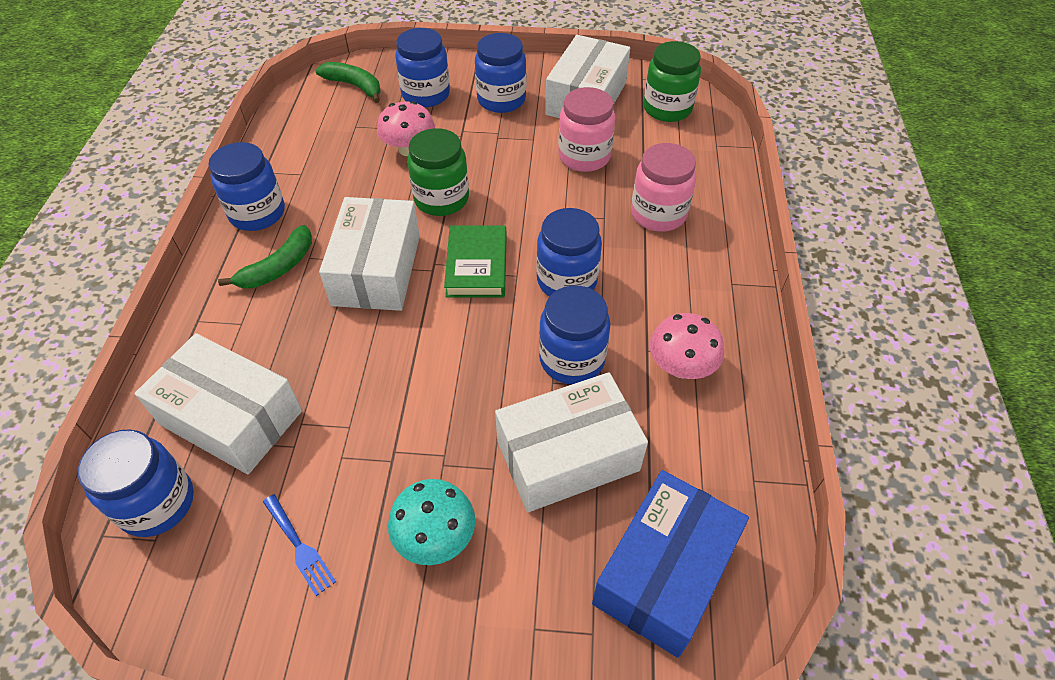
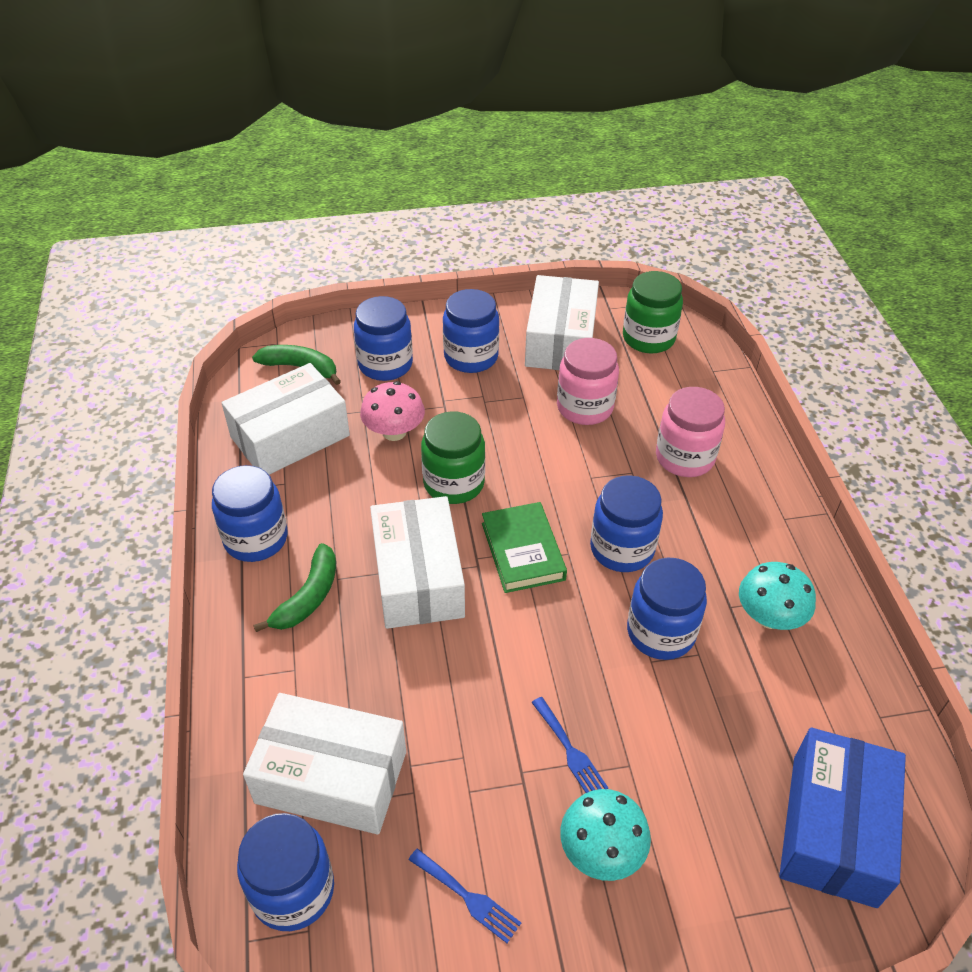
camera: 15 degrees left, 5 degrees down
(445, 443) = (570, 751): none -> blue fork
(567, 455) = (696, 734): white box -> white box (290, 436)
(681, 366) = (769, 617): pink mushroom -> turquoise mushroom

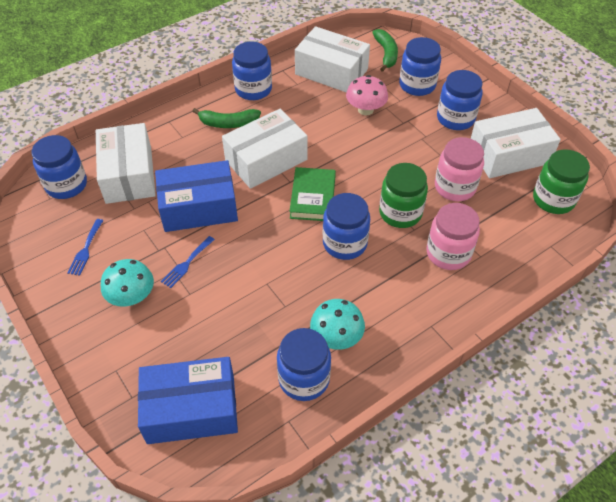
camera: 65 degrees right, 5 degrees up
(454, 483) = (344, 149): green jar -> green jar (400, 213)
(465, 697) = (199, 207): none -> blue box
(523, 551) = (313, 197): green book -> green book turned 45 degrees counterclockwise
(660, 632) = (290, 282): blue jar -> blue jar (304, 379)

